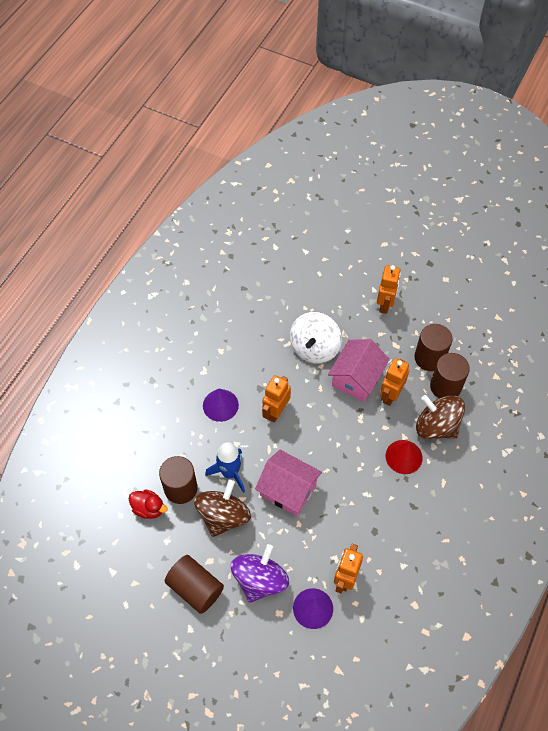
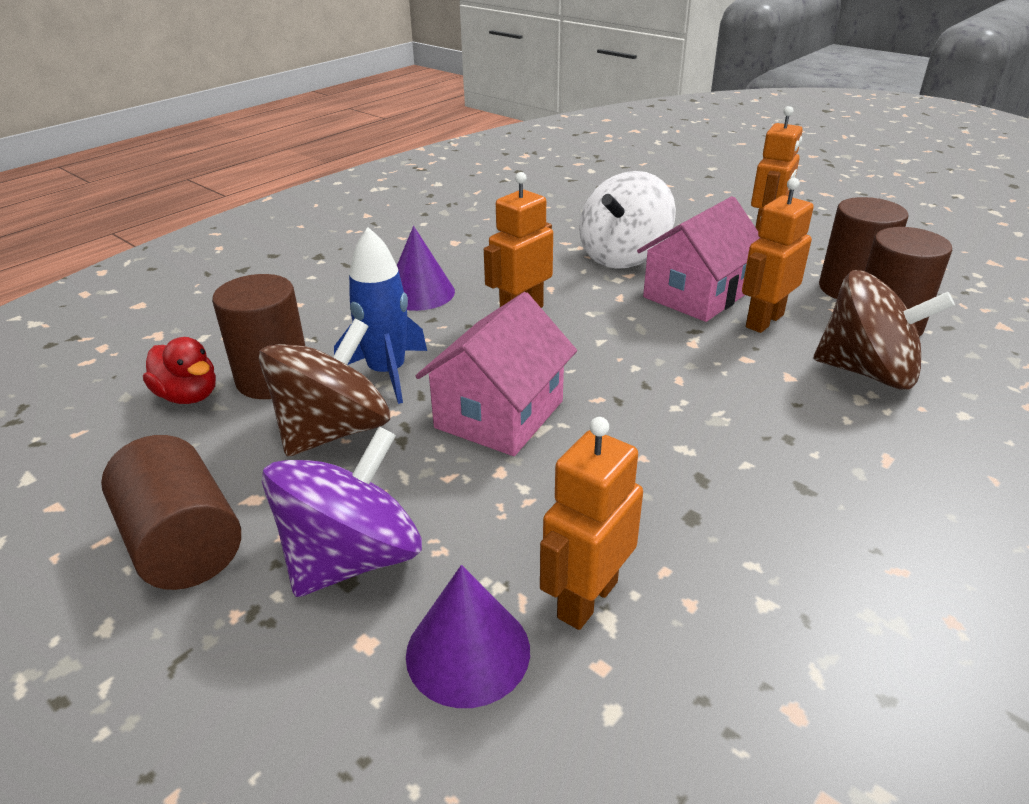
camera: 15 degrees right, 25 degrees down
(288, 490) = (499, 414): pink house -> pink house turned 75 degrees clockwise
(404, 456) = (785, 404): red cone -> none
(436, 426) = (867, 372): brown spinning top -> brown spinning top turned 150 degrees clockwise

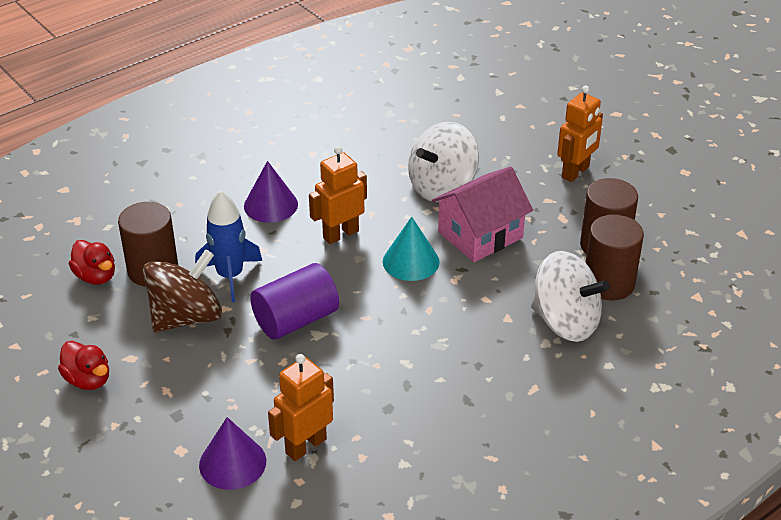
camera: 10 degrees right, 5 degrees up
(183, 543) = (88, 380): brown cylinder -> red duck
(352, 558) = (182, 403): purple spinning top -> none
(499, 414) = (296, 320): pink house -> purple cylinder
(625, 330) = (411, 261): none -> turquoise cone
(764, 321) = (518, 267): orange robot -> none
(867, 372) = (565, 322): brown spinning top -> white spinning top

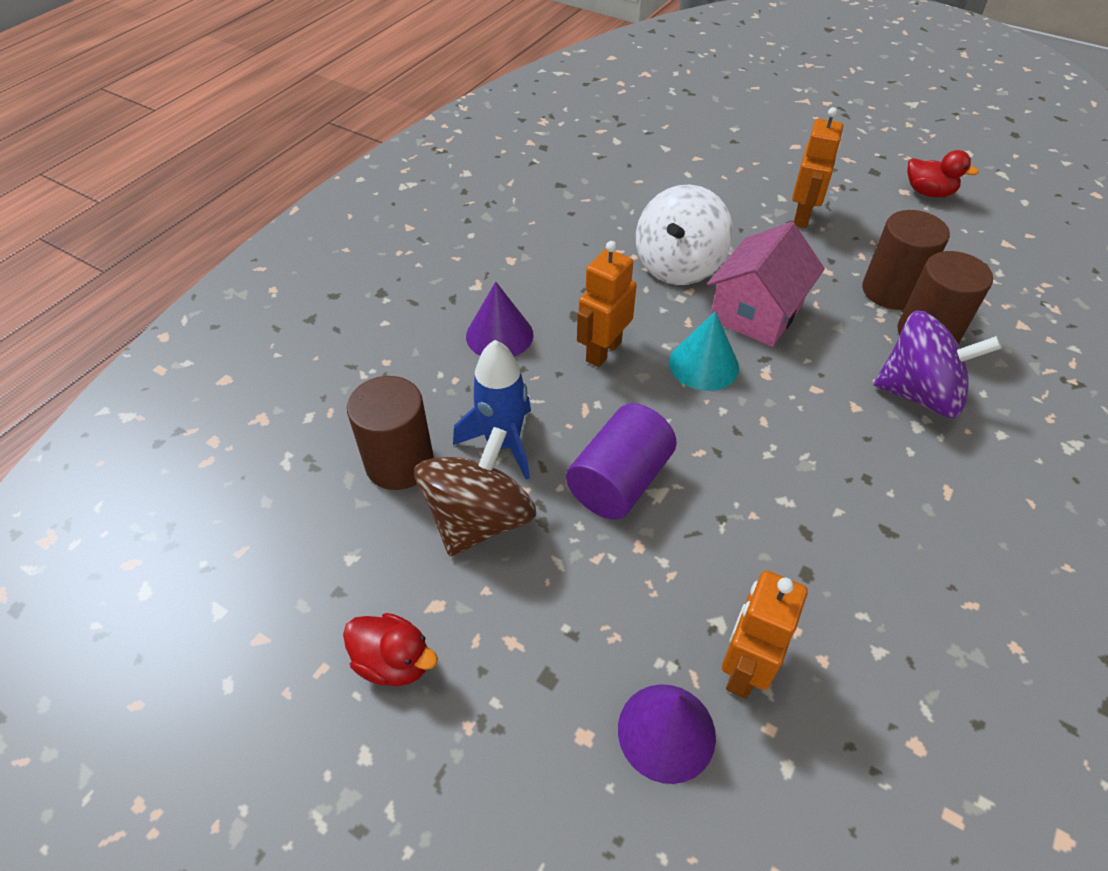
camera: 20 degrees left, 10 degrees up
(96, 276) = (327, 493): red duck -> red duck (928, 192)
(565, 322) = (919, 394): white spinning top -> purple spinning top

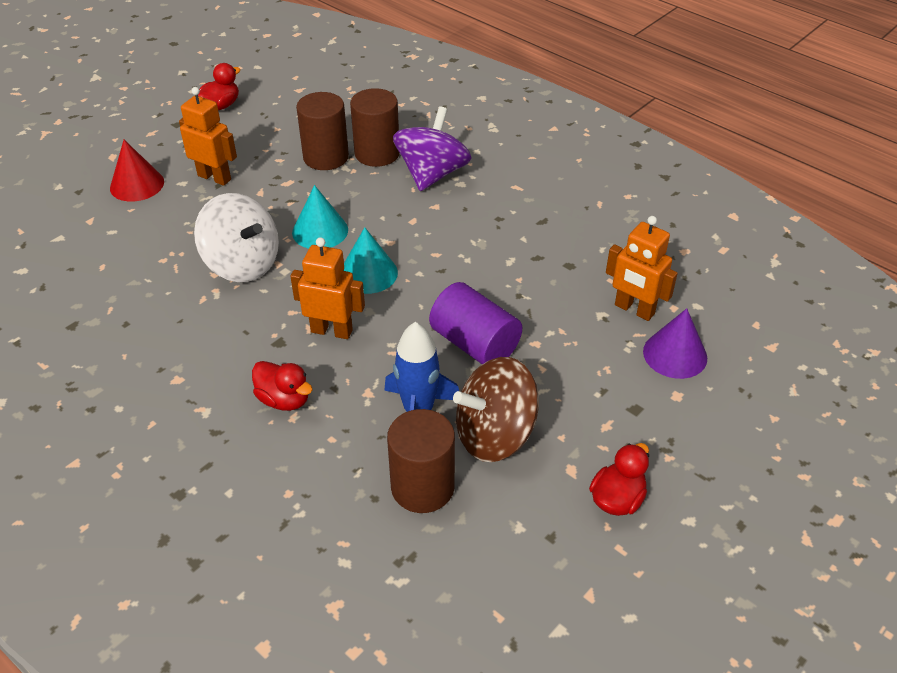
camera: 80 degrees left, 5 degrees down
(479, 519) = (494, 435): brown spinning top -> brown spinning top turned 60 degrees counterclockwise
(499, 335) = (284, 399): purple cone -> red duck
(603, 351) = (332, 331): orange robot -> orange robot turned 150 degrees clockwise
(756, 312) = (320, 231): pink house -> turquoise cone
(762, 171) = (137, 184): none -> red cone

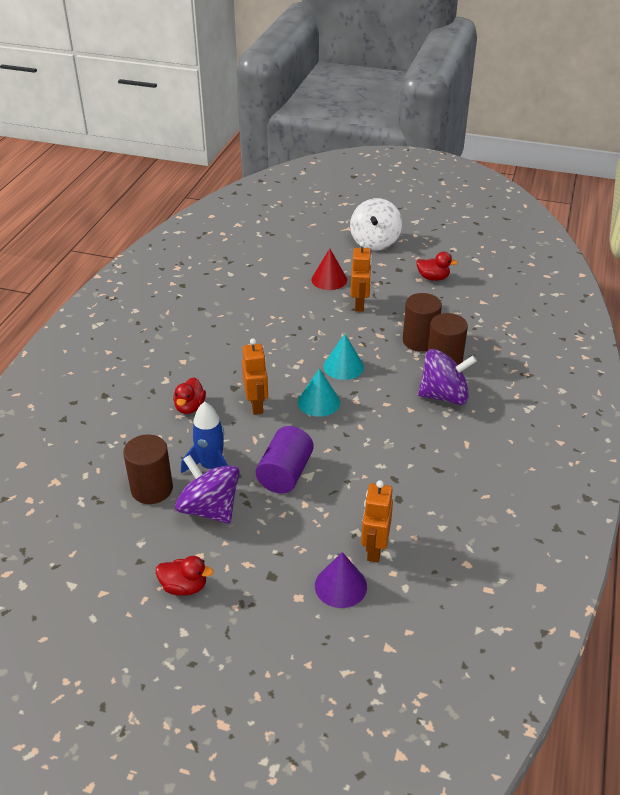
camera: 65 degrees right, 5 degrees down
(242, 264) = (290, 347): white spinning top -> white spinning top (375, 242)
(494, 435) = (209, 508): brown spinning top -> purple spinning top

